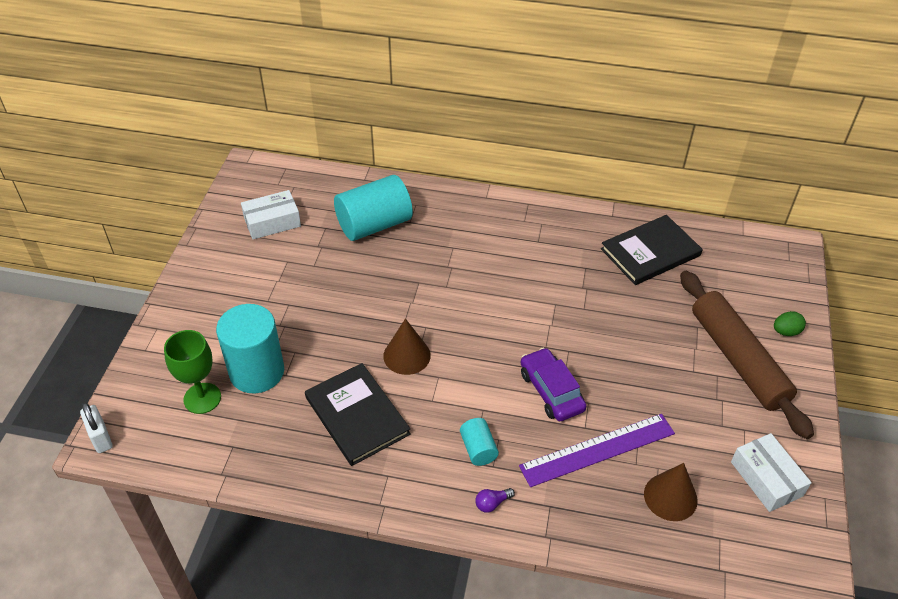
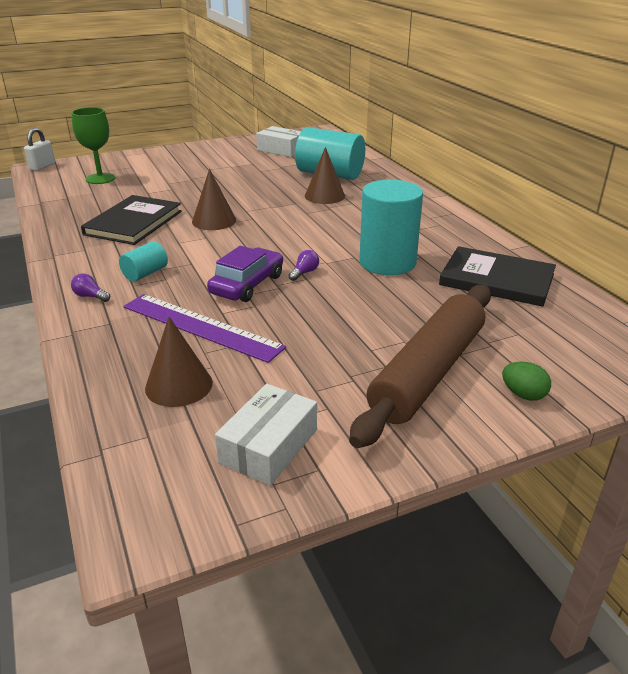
camera: 55 degrees right, 15 degrees down
(257, 371) = (140, 184): turquoise cylinder -> turquoise cylinder (387, 262)
(421, 255) = (324, 196): none -> brown cone
(558, 347) = (304, 273): none -> purple light bulb

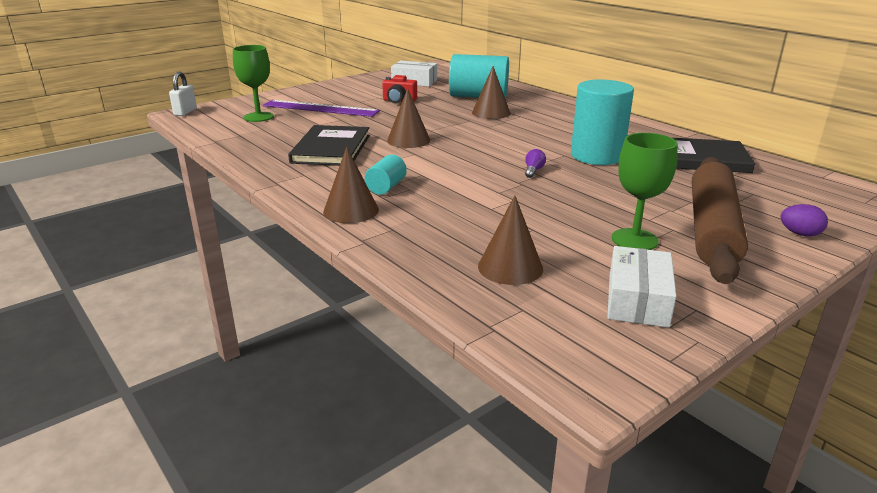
camera: 15 degrees left, 5 degrees down
(90, 296) = (351, 210): purple light bulb -> brown cone
(200, 327) = (483, 221): purple ruler -> purple ruler (320, 108)
(246, 172) = (399, 101): none -> red camera
(247, 284) = (491, 185): purple car -> none
(332, 373) = (634, 240): none -> green goblet
(523, 394) = (800, 234): green egg -> purple egg

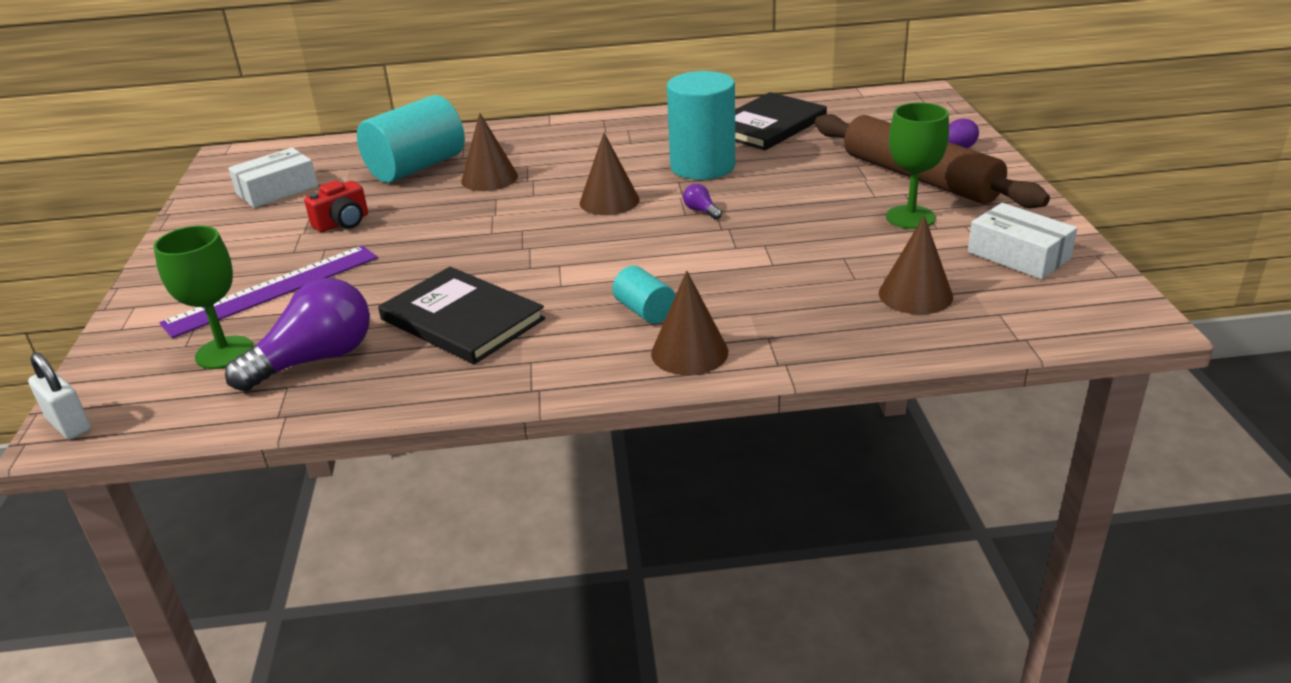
camera: 55 degrees left, 5 degrees up
(266, 133) = (315, 360): none -> purple light bulb
(408, 140) = (508, 256): brown cone -> brown cone (609, 201)

